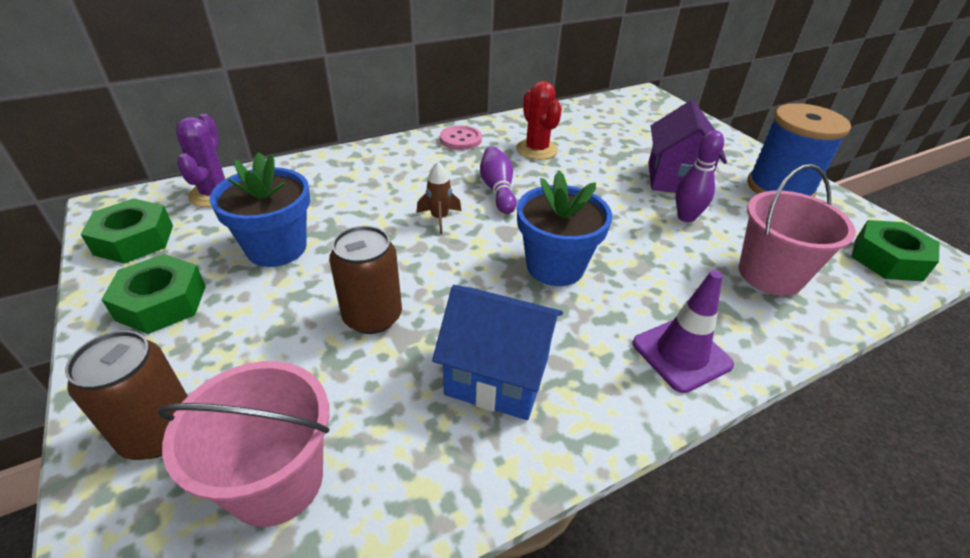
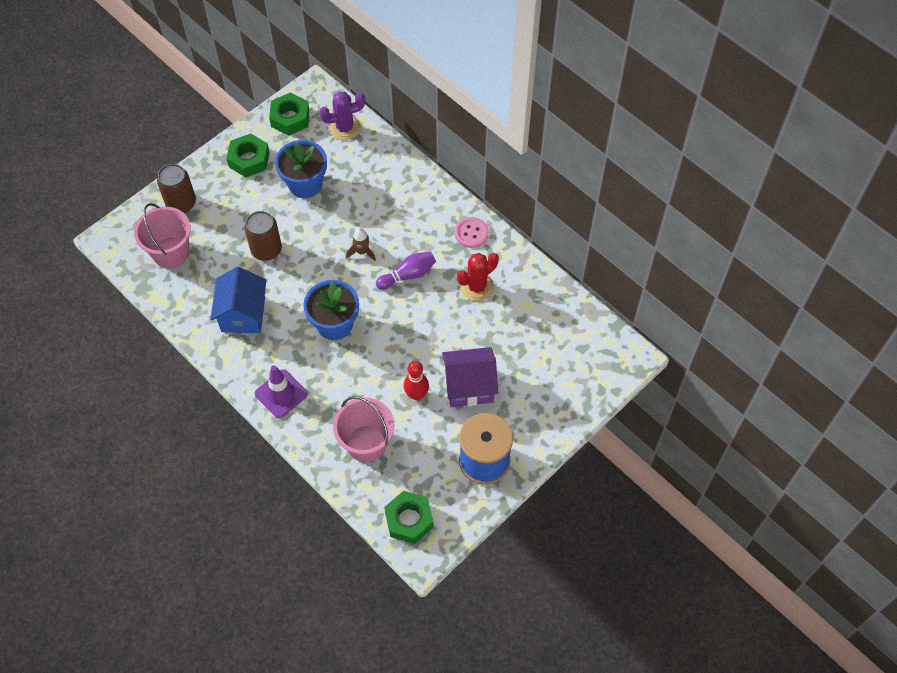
camera: 75 degrees right, 20 degrees up
(686, 217) = (416, 394): purple bowling pin -> red bowling pin

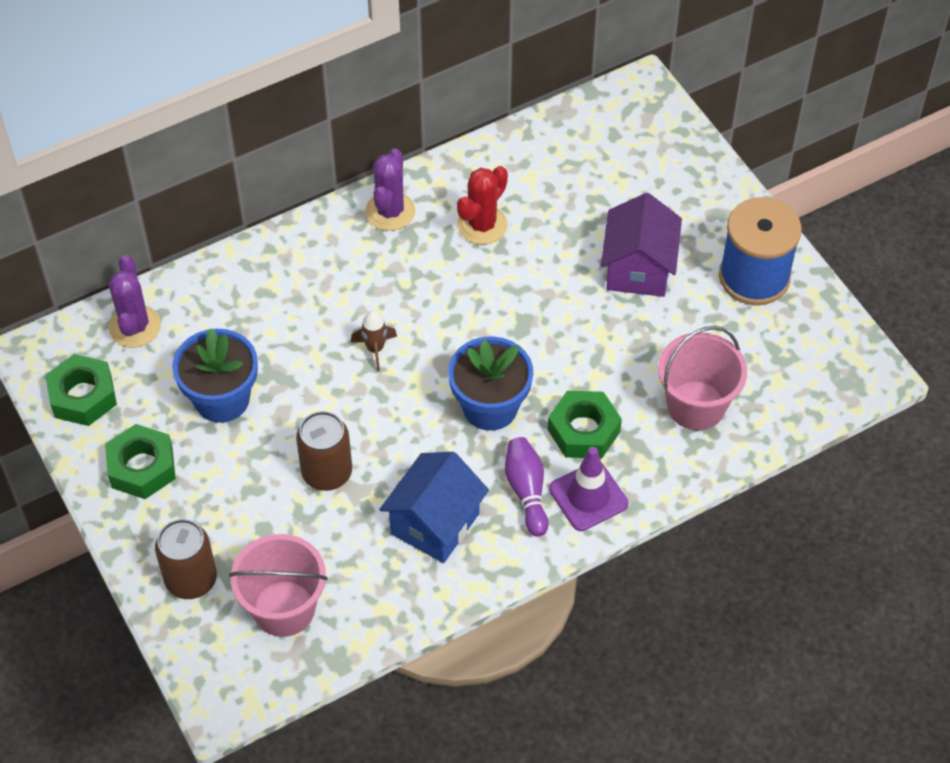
camera: 75 degrees left, 5 degrees down
(243, 314) = (435, 523): blue house -> blue house turned 75 degrees counterclockwise
(408, 275) = (435, 301): purple bowling pin -> purple bowling pin (527, 491)
(409, 520) = (822, 379): green nut -> green nut (584, 431)
(416, 394) = (634, 331): red bowling pin -> none
(471, 233) = (390, 211): pink button -> purple cactus
(477, 287) = (482, 225): red cactus -> red cactus turned 60 degrees clockwise

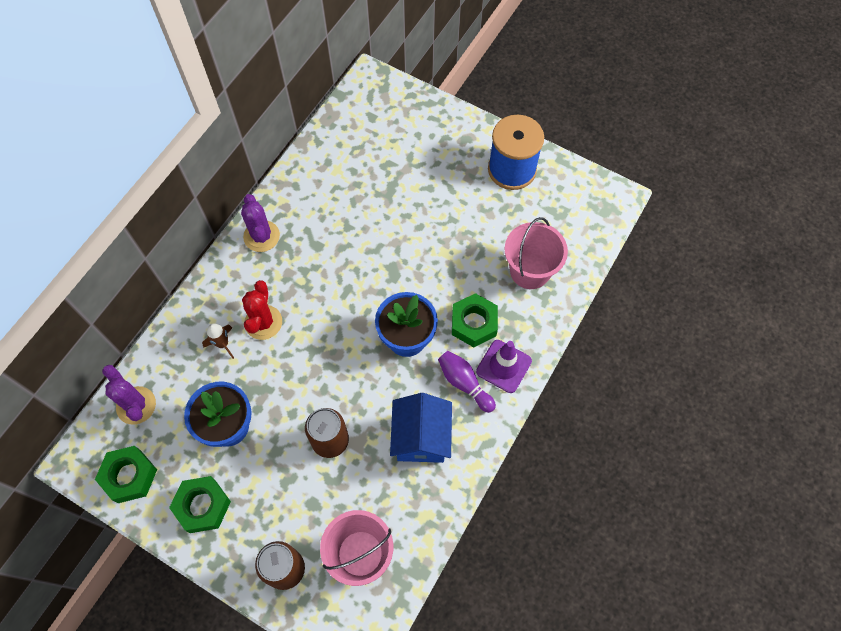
camera: 30 degrees left, 10 degrees up
(375, 349) = (309, 337): brown rocket -> brown rocket (223, 344)
(482, 225) = (326, 216): red cactus -> red cactus (263, 322)
(638, 269) = (440, 198): purple house -> none

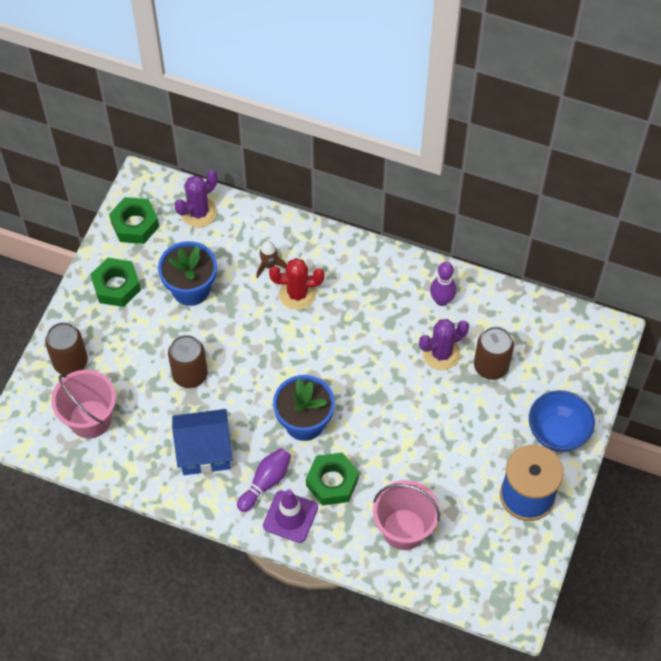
camera: 80 degrees right, 5 degrees down
(261, 236) = (389, 272): purple cactus -> purple cactus (441, 354)
(304, 198) = (441, 300): none -> purple bowling pin
(381, 172) = (491, 366): none -> brown can
(457, 135) = (557, 433): none -> blue bowl

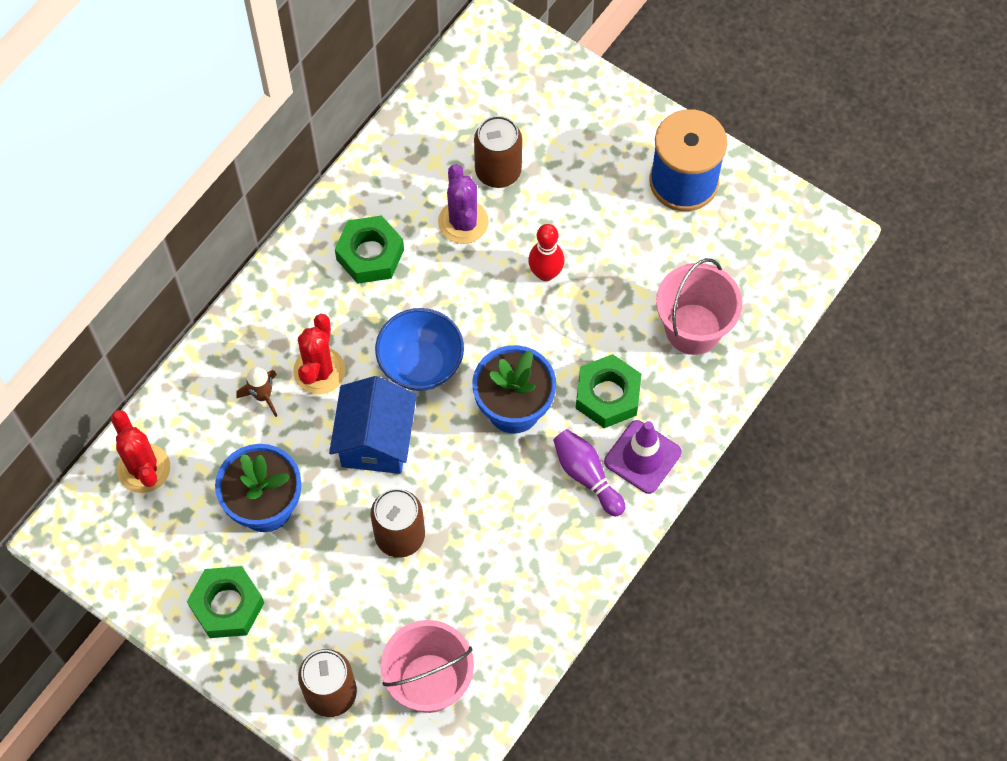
camera: 75 degrees left, 5 degrees up
(135, 224) = (132, 559): green nut -> green nut (370, 254)
(199, 212) = (144, 468): purple cactus -> red cactus
(204, 452) = (521, 542): blue house -> blue house (376, 441)
(417, 418) = (545, 273): none -> red bowling pin
(441, 300) = (386, 200): purple bowling pin -> none
(557, 433) = (610, 125): blue bowl -> blue bowl (421, 364)

